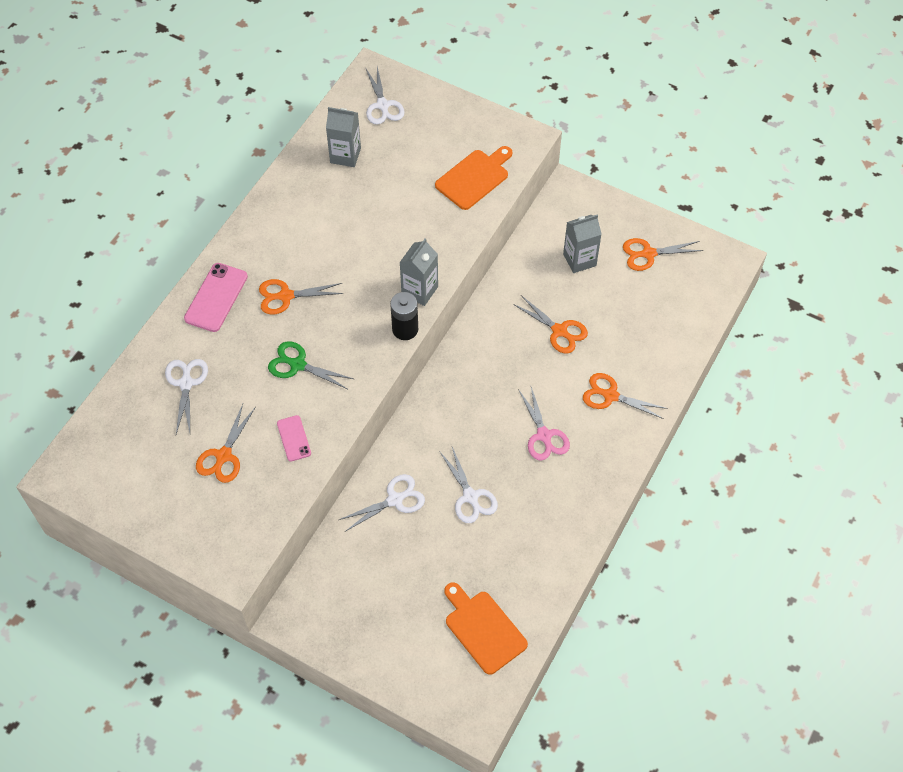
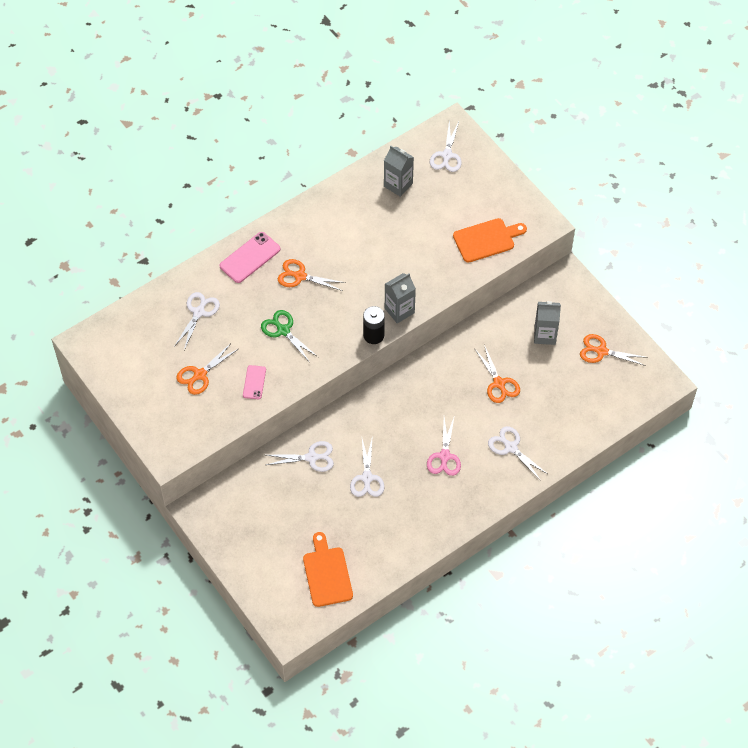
camera: 25 degrees right, 0 degrees up
(610, 396) = (511, 447): orange scissors -> white scissors

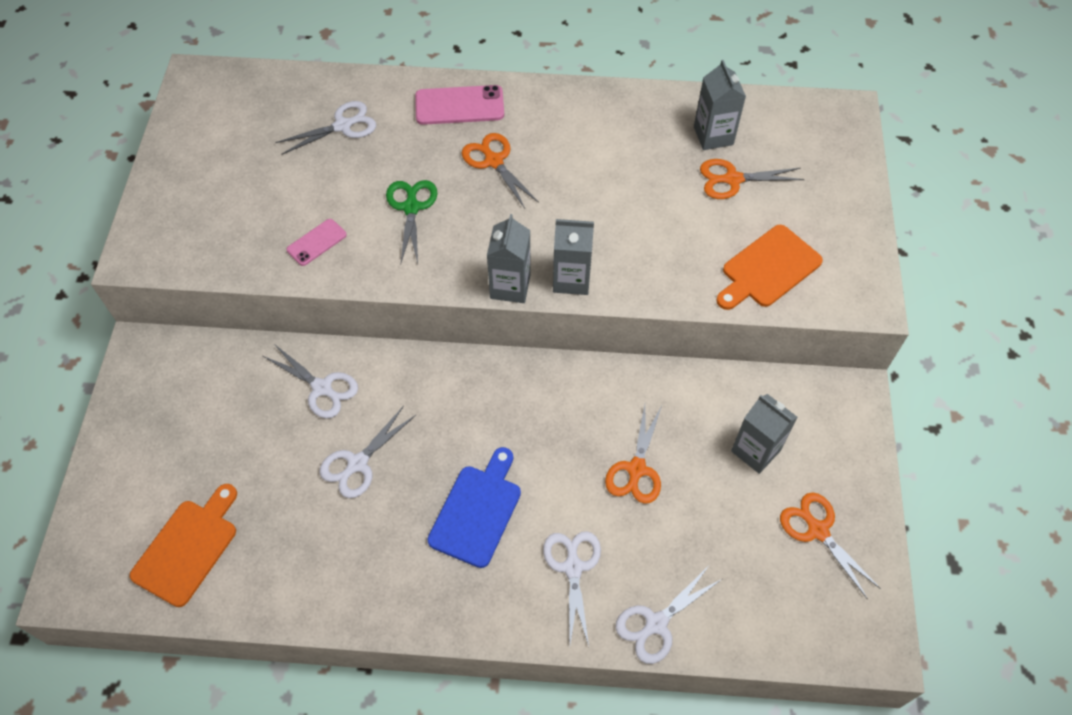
camera: 40 degrees right, 0 degrees up
(200, 375) = (269, 192): orange scissors -> orange scissors (733, 179)
(373, 335) = (510, 286): black battery -> grey carton
(444, 456) = (477, 511): pink scissors -> blue cutting board
(447, 155) = (807, 140): white scissors -> white scissors (656, 623)
(486, 239) = (768, 269): orange cutting board -> orange cutting board turned 120 degrees clockwise

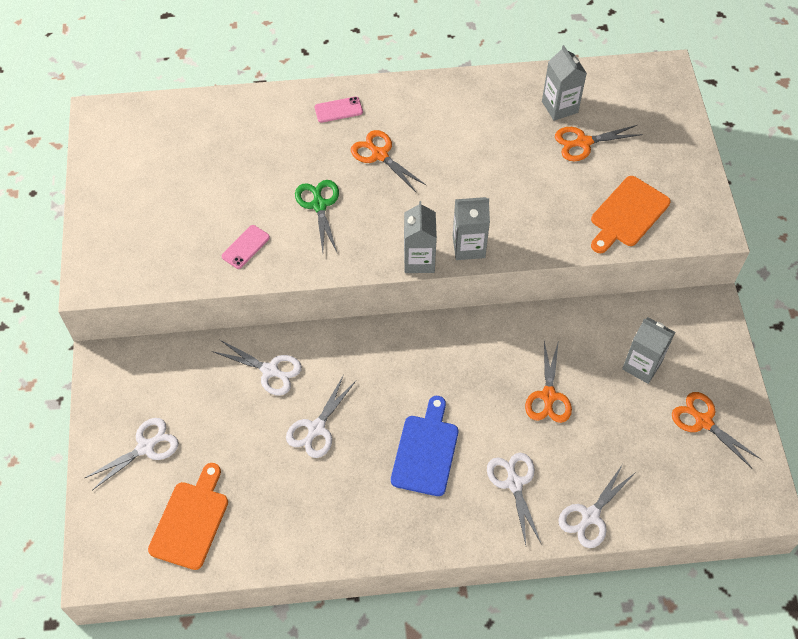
camera: 10 degrees left, 0 degrees up
(342, 126) = (241, 142): white scissors -> white scissors (145, 447)
(459, 105) = (338, 110): pink phone -> pink phone, size x0.60

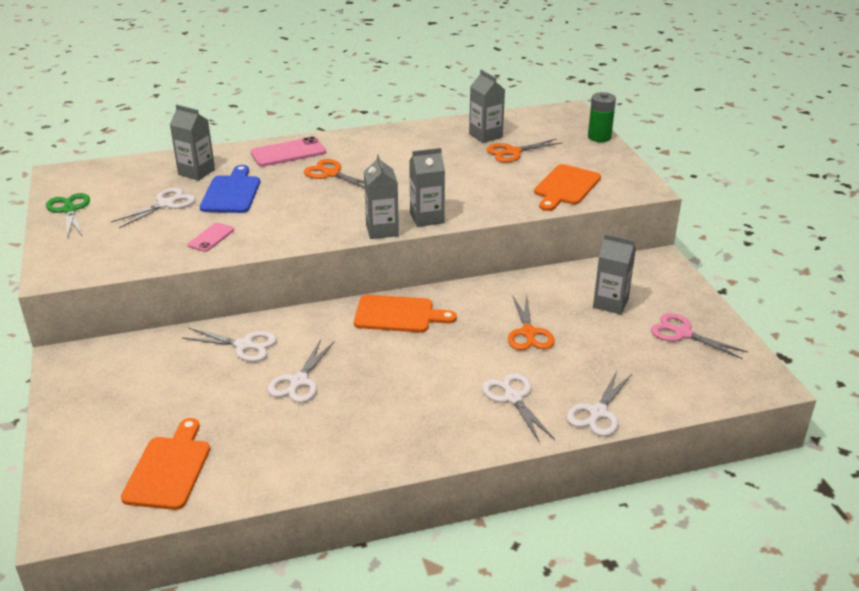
camera: 10 degrees left, 25 degrees down
(145, 447) = (114, 416): white scissors -> white scissors (166, 204)
(239, 132) = (196, 172): none -> grey carton
(319, 205) = (279, 207): green scissors -> green scissors (69, 210)
(338, 110) = (288, 153): pink phone -> pink phone, size x1.67
(424, 349) = (398, 314): none -> orange cutting board
(425, 451) = (416, 385): blue cutting board -> blue cutting board (231, 193)
(687, 127) = (599, 137): none -> green battery
(703, 421) = (683, 333): orange scissors -> pink scissors

